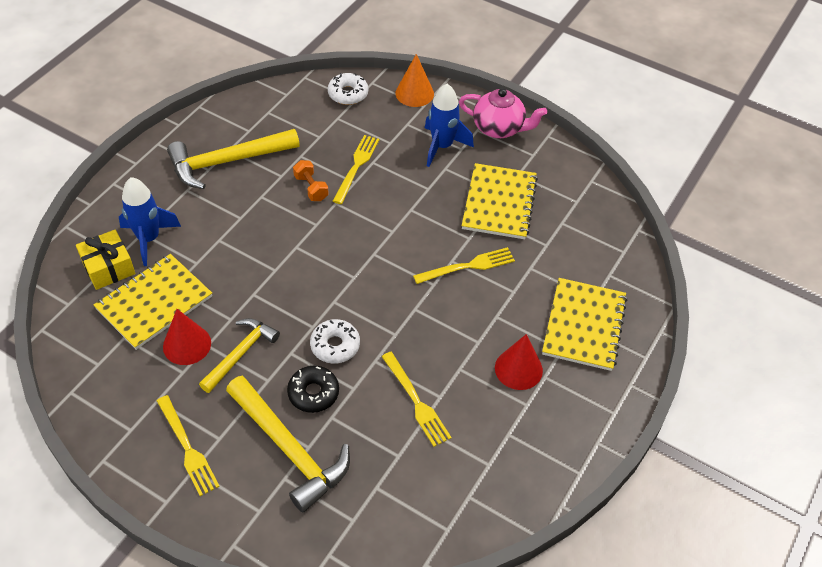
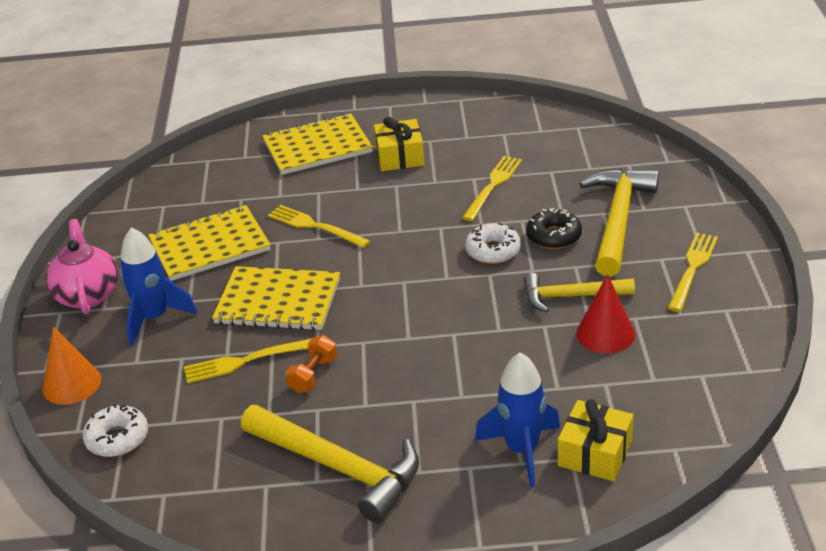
camera: 120 degrees left, 15 degrees down
(154, 302) = (591, 387): yellow notebook -> yellow notebook (278, 301)
(518, 369) = (400, 156): red cone -> yellow gift

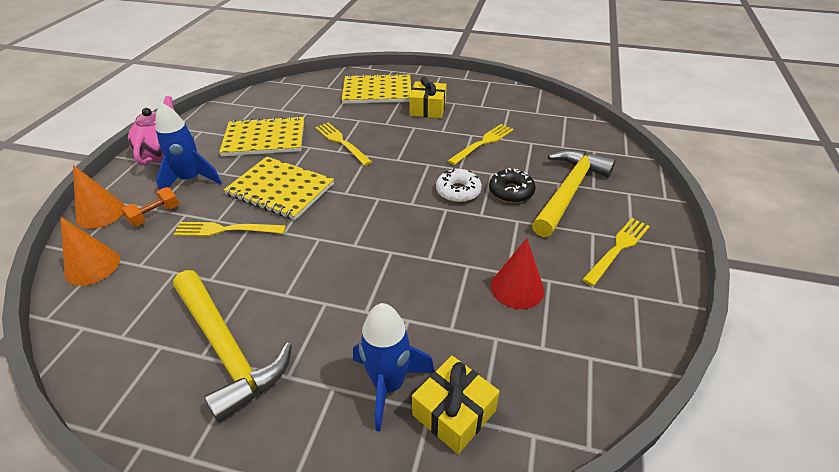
camera: 15 degrees right, 5 degrees up
(117, 438) = (92, 266): white donut -> orange cone
(313, 375) = (264, 256): orange dumbbell -> orange dumbbell (155, 215)
(571, 296) = (502, 245): yellow hammer -> none

